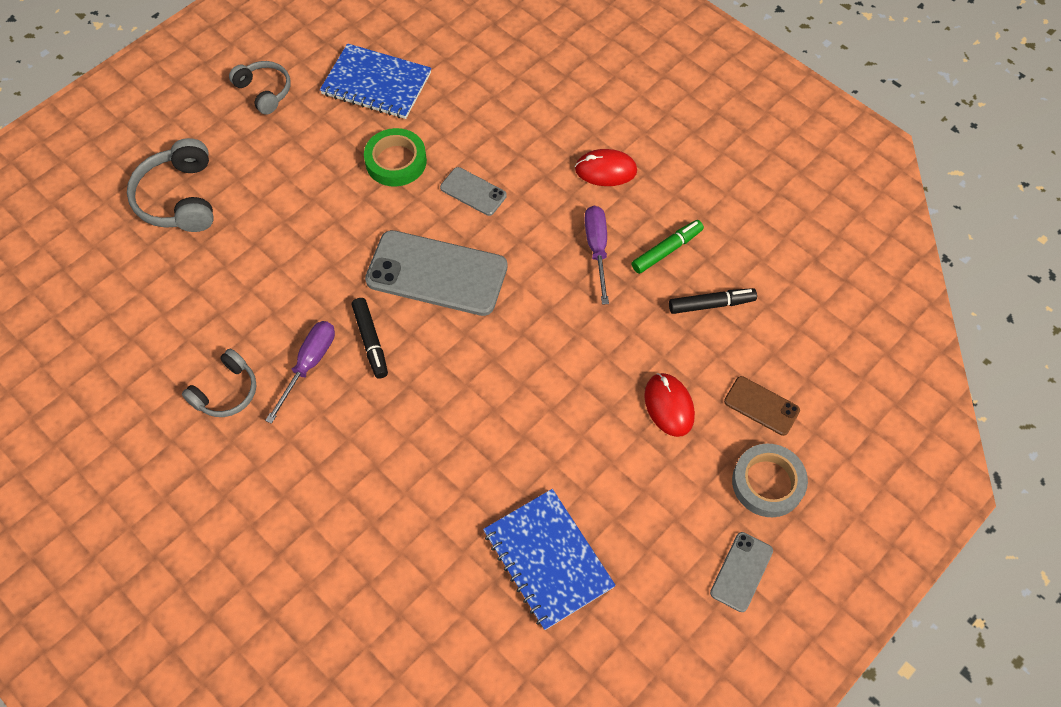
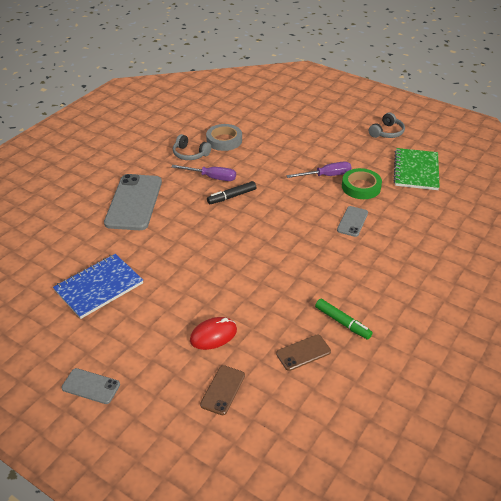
camera: 80 degrees right, 20 degrees down
(179, 198) = (302, 119): grey headphones -> none
(376, 84) = (416, 170): blue notebook -> green notebook
(436, 273) = (285, 215): grey phone -> grey phone (134, 202)
(597, 249) = (329, 285): purple screwdriver -> purple screwdriver (326, 176)
(605, 170) = (399, 282): red mouse -> none
(711, 304) = (303, 353): black marker -> brown phone
(767, 483) = (160, 398): grey tape -> grey tape (224, 140)

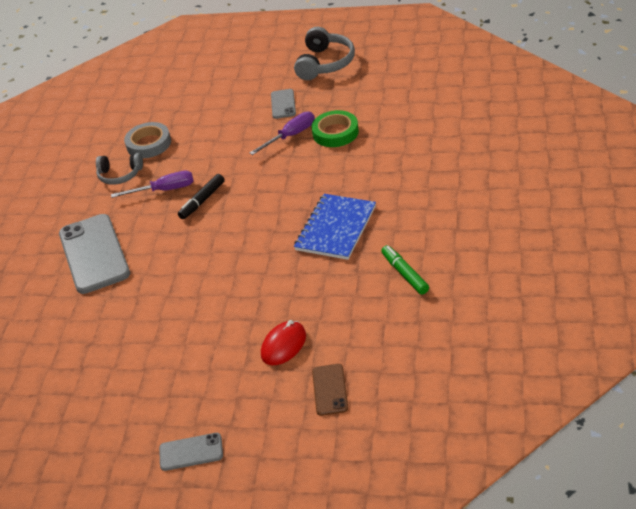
camera: 20 degrees left, 0 degrees up
(99, 287) = (123, 356): blue notebook -> blue notebook (336, 228)
(303, 353) = (385, 319): brown phone -> none
(342, 322) = (405, 274): green marker -> green marker turned 135 degrees counterclockwise
(352, 221) = (350, 172): grey phone -> grey phone (283, 104)
(387, 132) = (325, 63): grey headphones -> grey headphones, size x1.54
(416, 170) = (381, 92): green notebook -> none

